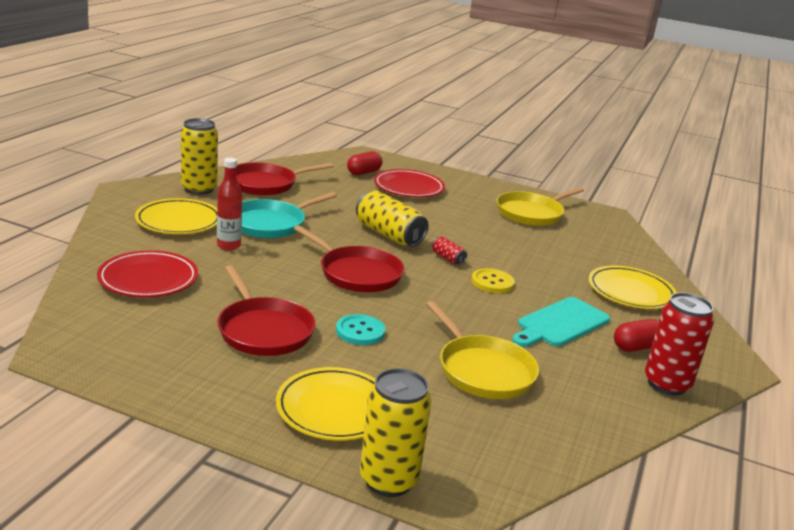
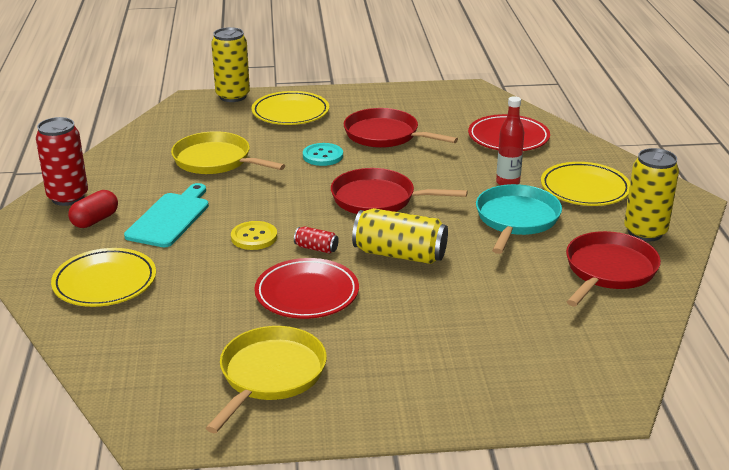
camera: 155 degrees right, 5 degrees up
(364, 172) = (551, 353): red capsule -> none
(408, 187) = (465, 349): red plate -> red plate (307, 293)

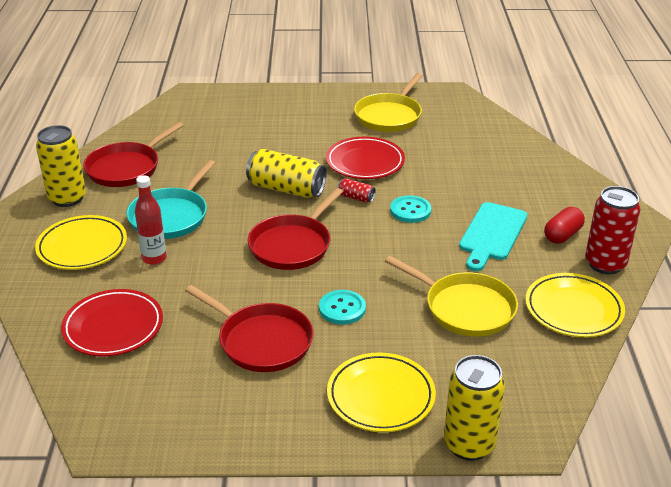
camera: 175 degrees left, 5 degrees up
(105, 282) = (523, 177): yellow plate -> yellow plate (573, 309)
(254, 237) = (410, 210): yellow button -> turquoise button
(377, 199) = (292, 245): red pan -> red pan turned 105 degrees clockwise

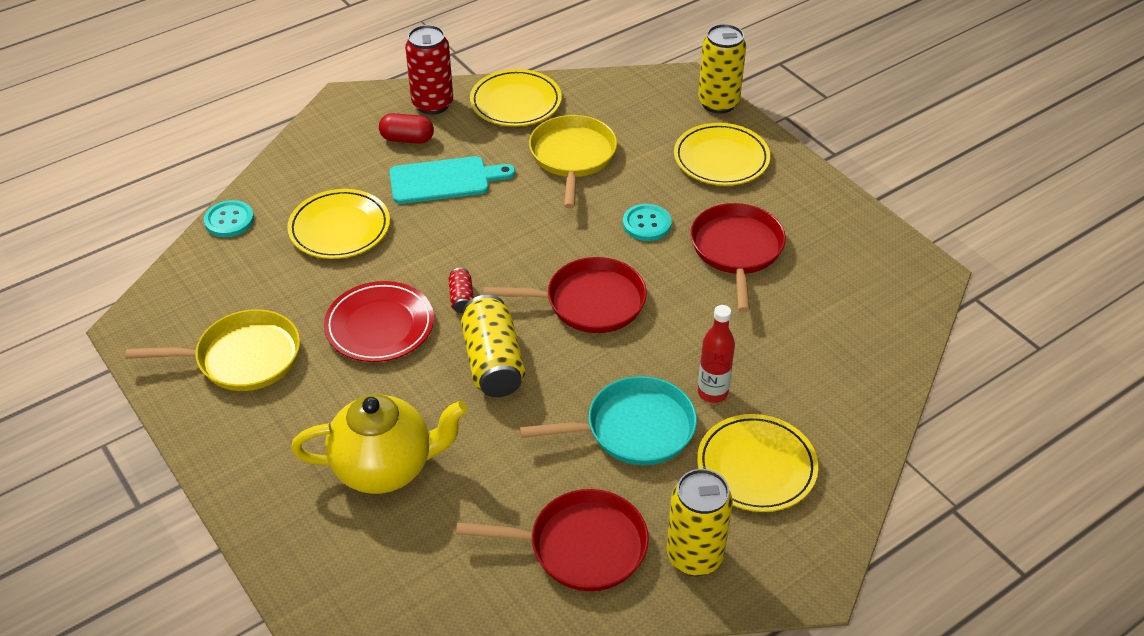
camera: 125 degrees left, 10 degrees up
(113, 327) = (826, 354): red plate -> none
(256, 132) = (385, 467): none -> yellow teapot
(410, 210) = (451, 248): turquoise button -> turquoise button (229, 220)
(476, 176) = (339, 228): none -> yellow plate

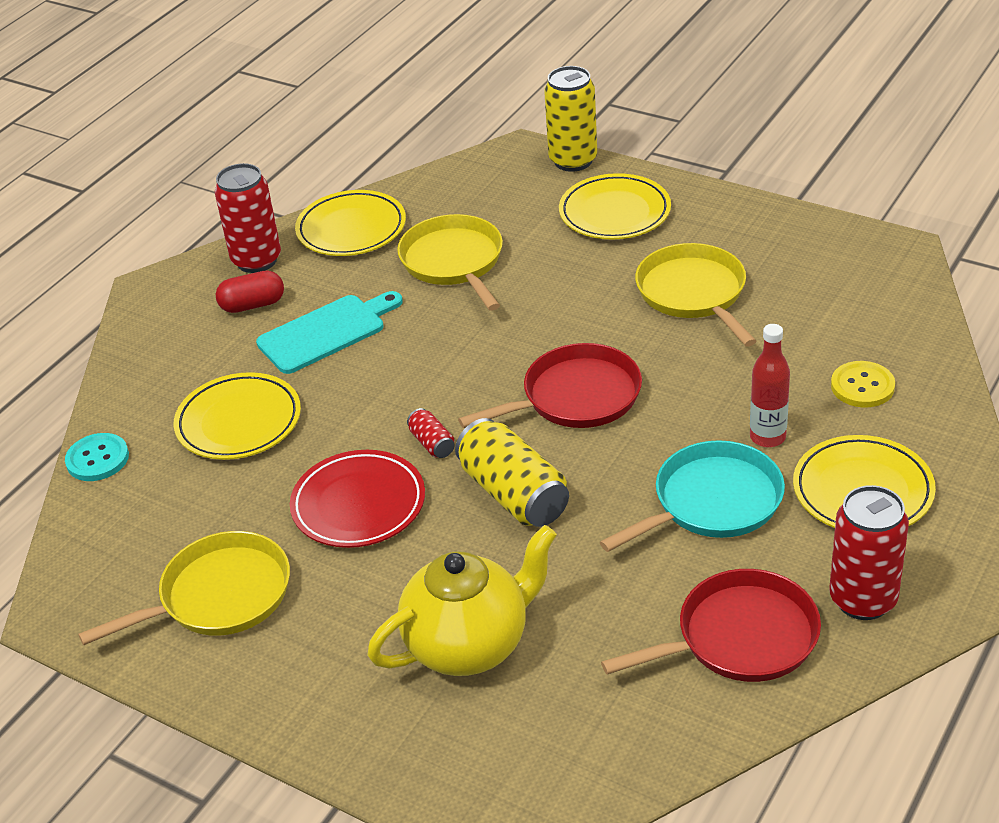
camera: 20 degrees left, 5 degrees down
(646, 224) = (581, 300): turquoise button -> none
(694, 556) = (863, 599): yellow can -> red can
(736, 250) = (693, 293): red pan -> yellow pan
(816, 379) = (862, 386): none -> yellow button

